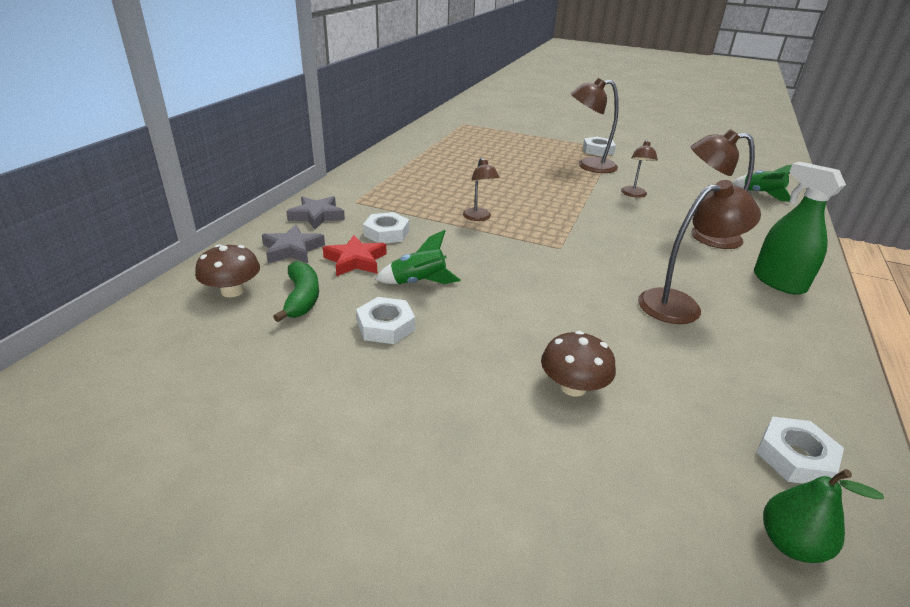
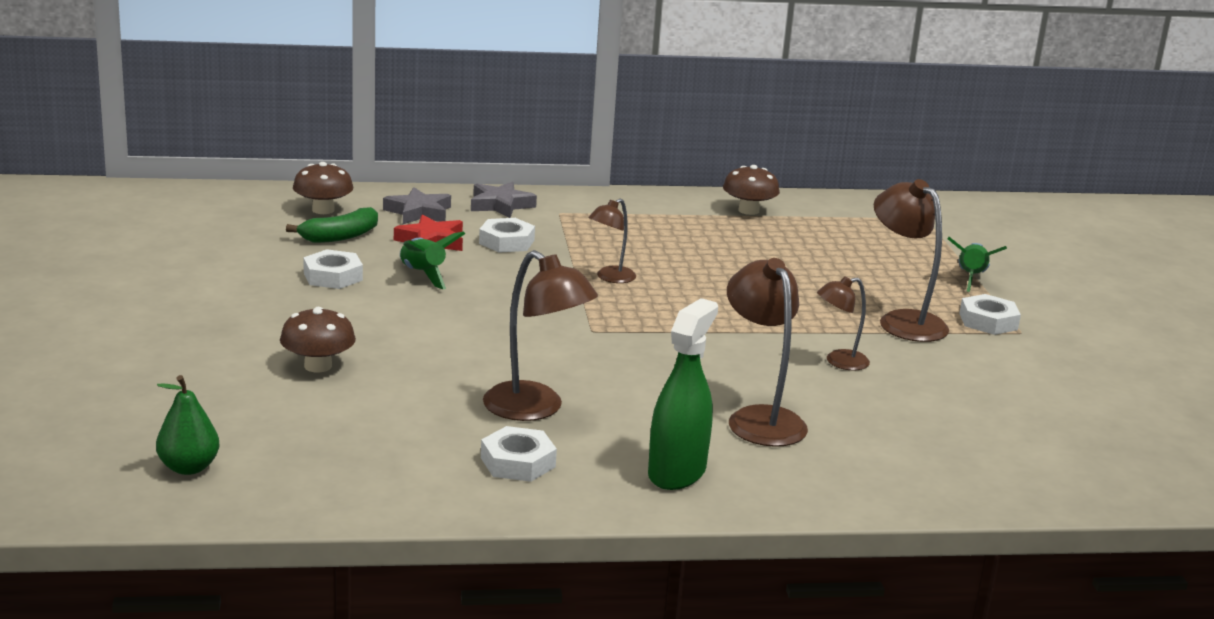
camera: 60 degrees right, 10 degrees down
(412, 153) = (748, 210): none -> brown mushroom
(761, 194) = (1016, 464): green rocket -> green rocket (971, 278)
(795, 457) = (303, 473): white nut -> white nut (518, 462)

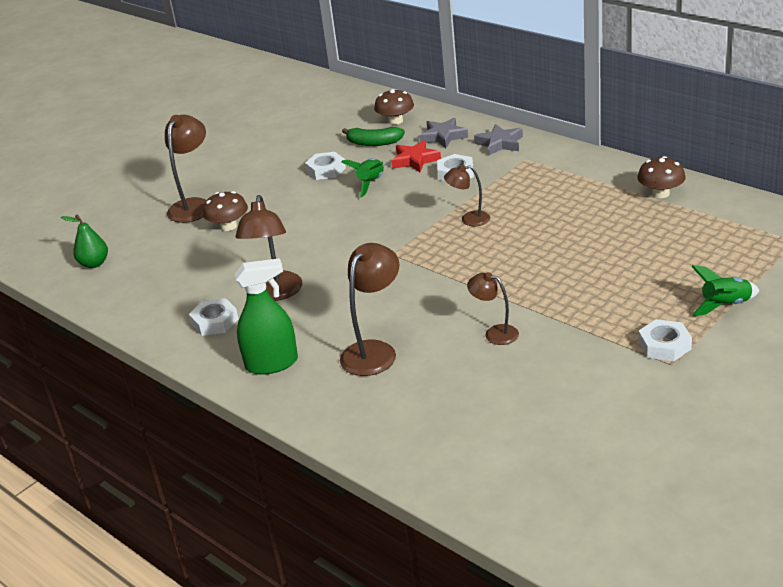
camera: 55 degrees right, 10 degrees up
(903, 321) = (599, 320): brown lamp -> brown lamp (194, 205)

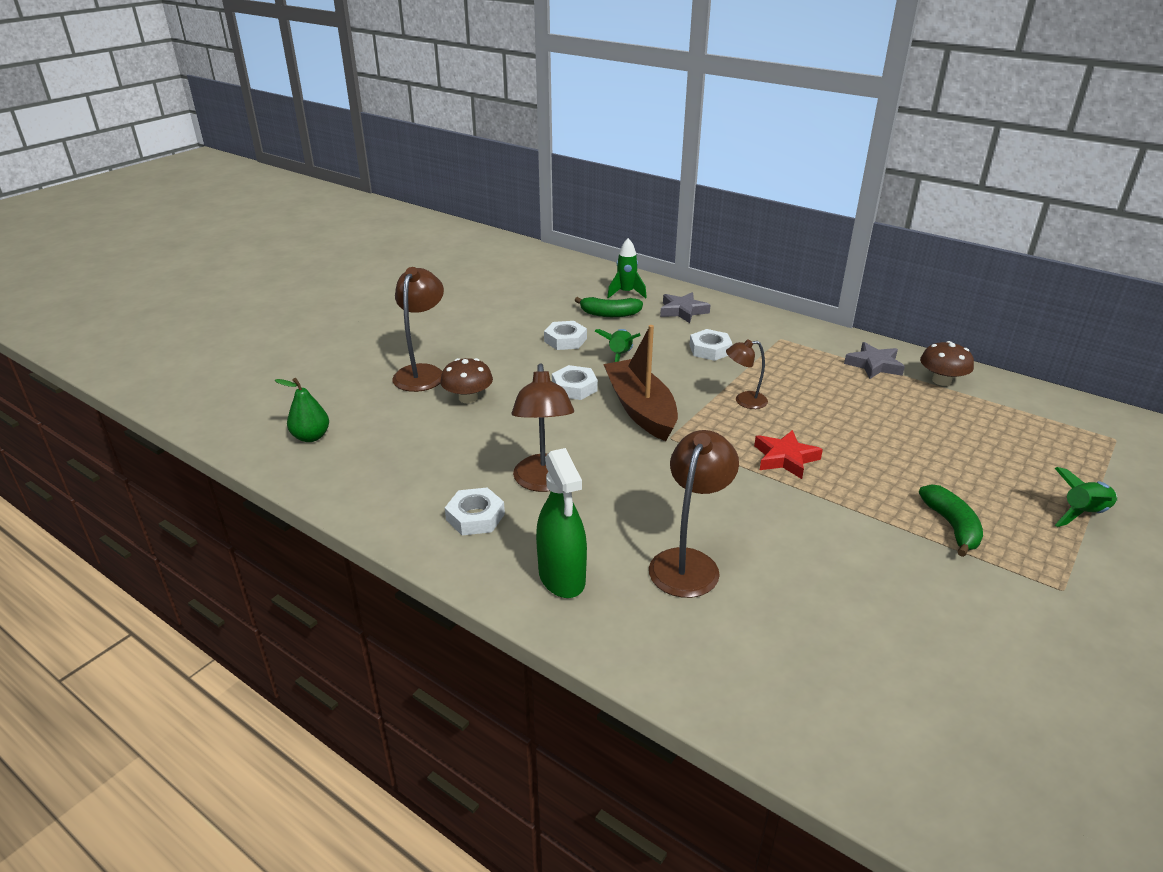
camera: 10 degrees left, 0 degrees up
(272, 363) = (562, 577): green spray bottle -> green spray bottle turned 90 degrees clockwise
(374, 230) = (640, 409): none -> brown boat
(395, 121) = (626, 293): brown mushroom -> green rocket
(415, 160) = (660, 334): red star -> red star (785, 458)
(495, 333) = (829, 542): brown lamp -> none
(500, 143) = (746, 321): grey star -> grey star (874, 365)
(604, 318) = (951, 526): none -> green banana
(664, 345) = (1040, 564): white nut -> white nut (574, 388)

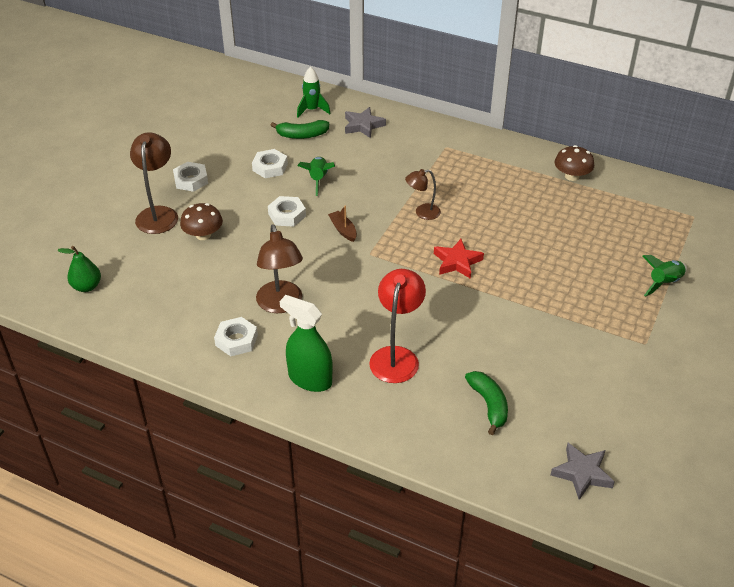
camera: 10 degrees left, 10 degrees up
(562, 577) = (310, 379): green spray bottle -> green spray bottle turned 150 degrees clockwise
(640, 409) = (343, 230): brown boat -> brown boat, size x0.44
(688, 562) = (396, 356): brown lamp -> red lamp
(710, 349) = (390, 164): white nut -> white nut (191, 180)
(874, 365) = (520, 166): grey star -> grey star (582, 473)
(951, 526) = (575, 304): green banana -> green banana (489, 405)

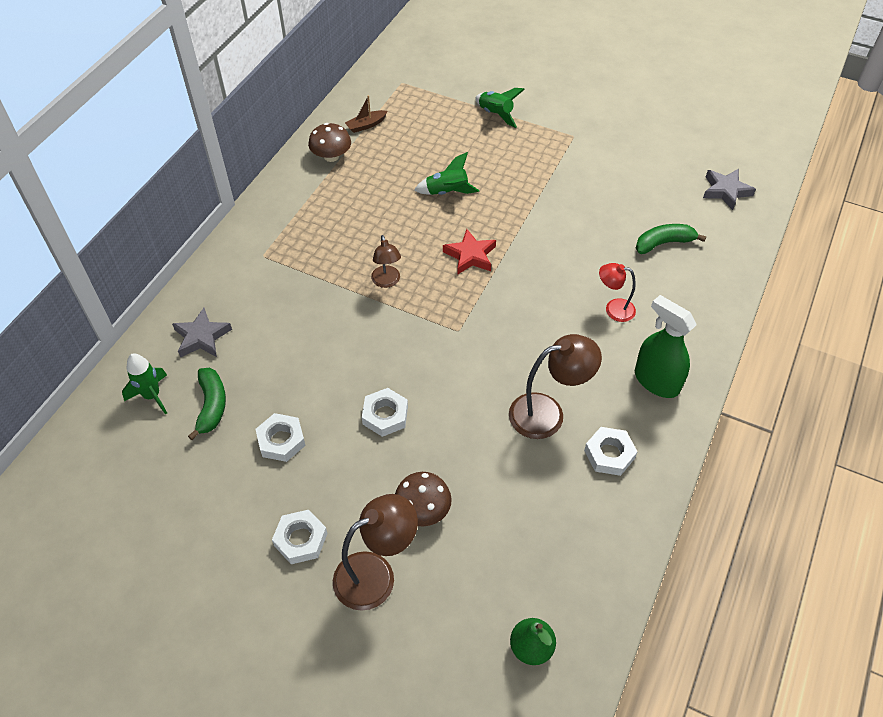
camera: 90 degrees left, 10 degrees up
(158, 214) = (376, 574): brown lamp -> brown lamp turned 150 degrees clockwise
(310, 379) = (656, 381): green spray bottle -> green spray bottle turned 105 degrees clockwise
(318, 180) = (315, 384): green rocket -> green rocket (447, 192)
(343, 230) = (416, 356): brown boat -> brown boat (366, 125)
(396, 356) = (613, 309): red lamp -> red lamp, size x0.60

